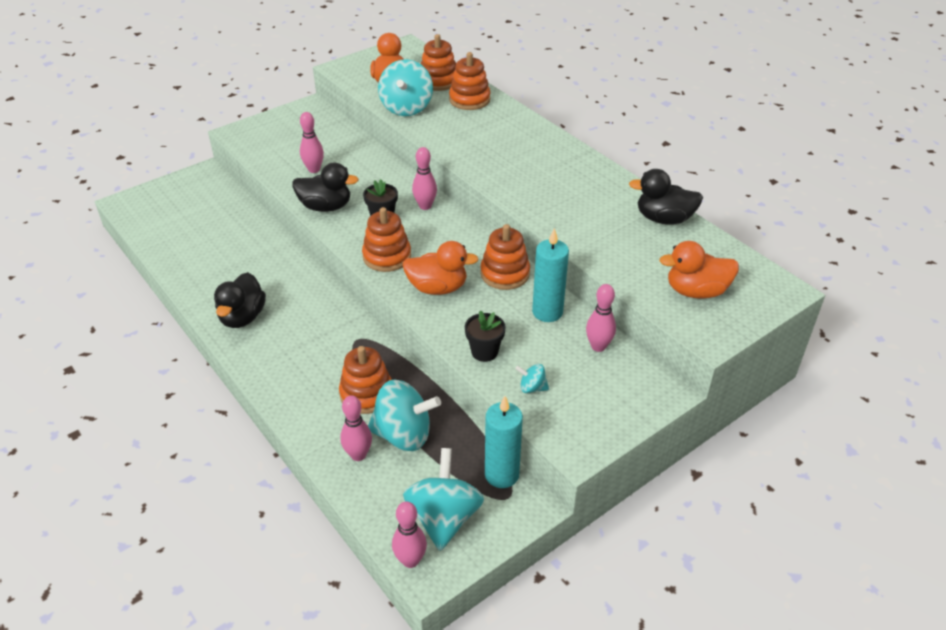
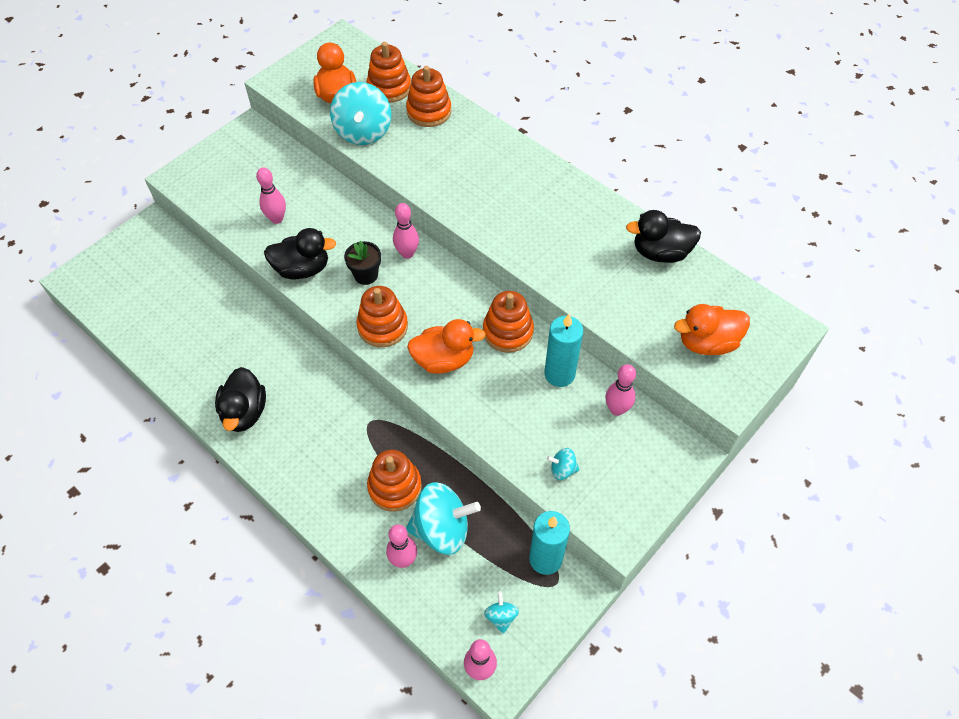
camera: 10 degrees left, 15 degrees up
(444, 518) = (501, 616): turquoise spinning top -> turquoise spinning top, size x0.45
(484, 352) = (507, 433): black flower pot -> none

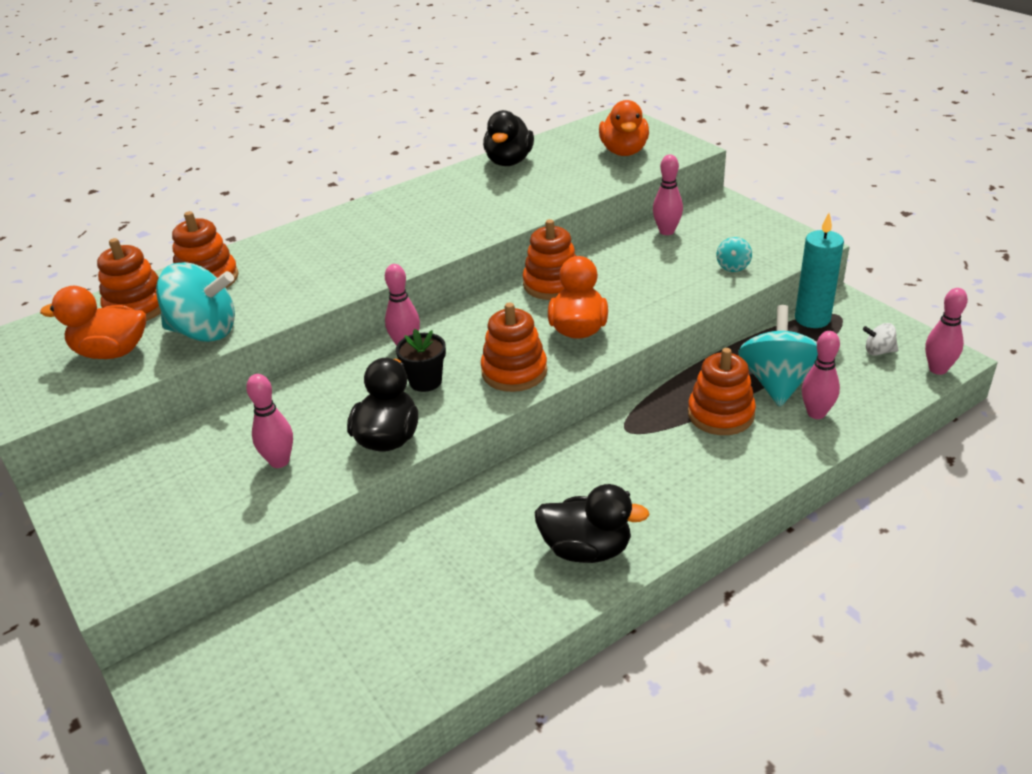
camera: 75 degrees left, 20 degrees down
(501, 616) = (878, 351): turquoise spinning top -> white spinning top
(559, 374) = (617, 258): turquoise candle -> none

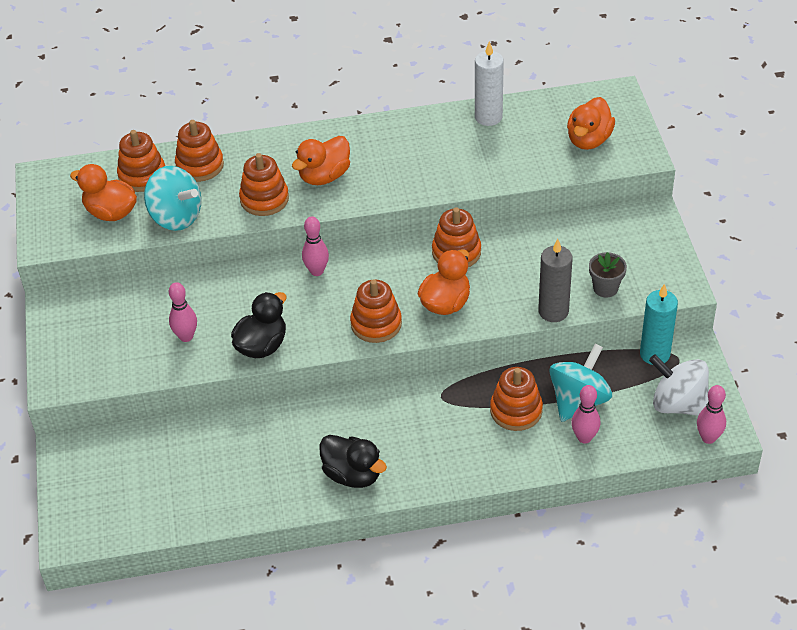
camera: 25 degrees right, 10 degrees up
(309, 285) = (264, 199): none -> orange stacking toy
(367, 248) = (324, 176): none -> orange duck
(425, 381) = (312, 308): black flower pot -> none
(509, 161) = (488, 117): black duck -> white candle
(666, 231) = (583, 231): pink bowling pin -> none
(699, 300) = (553, 311): none -> grey candle
(733, 266) = (605, 288): turquoise spinning top -> grey flower pot
(878, 351) = (678, 404): white spinning top -> white spinning top, size x2.20

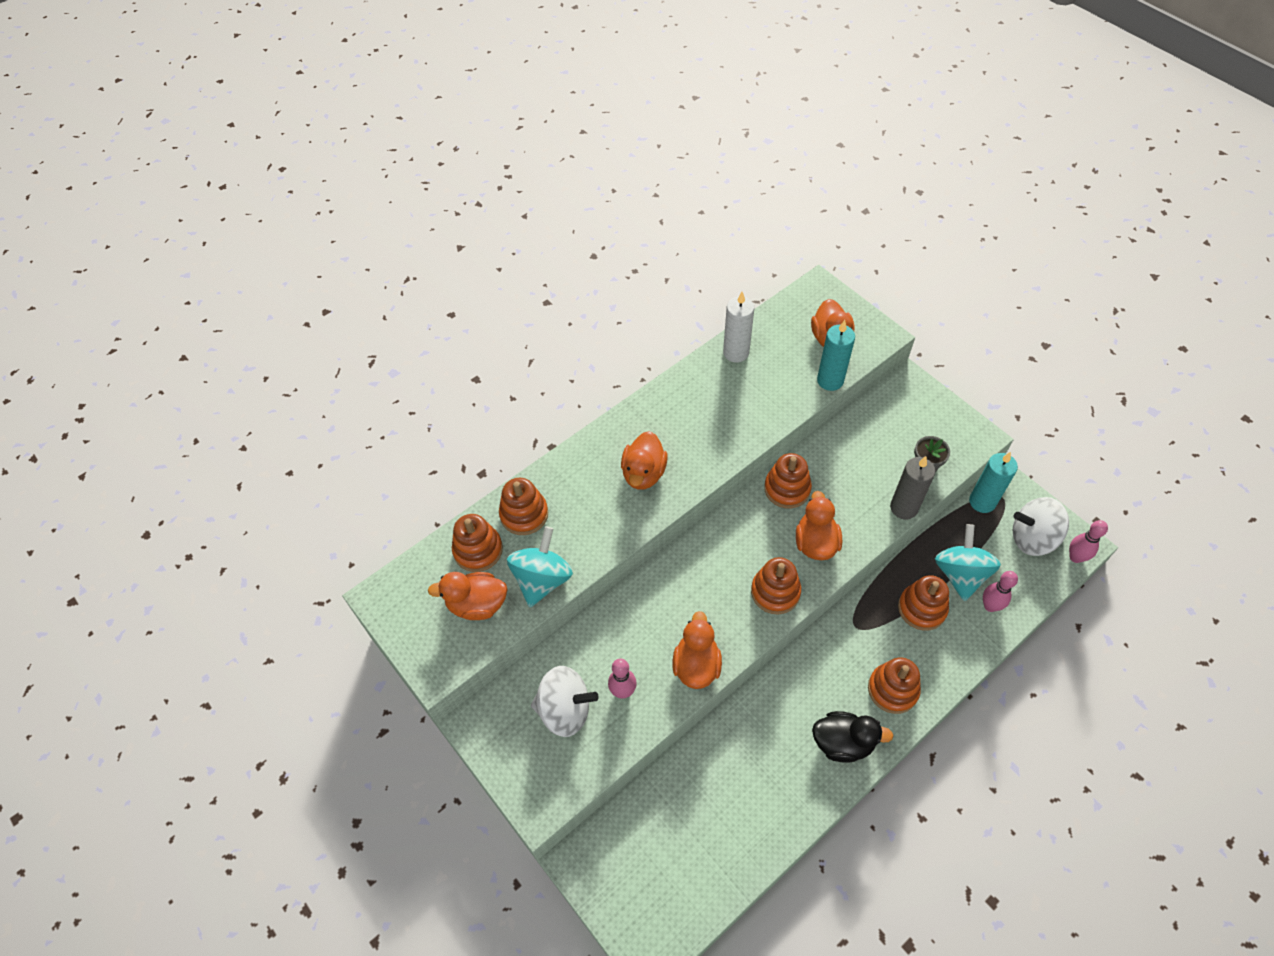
camera: 30 degrees left, 10 degrees up
(129, 328) = (565, 710): none -> white spinning top
(176, 217) = (542, 579): turquoise spinning top -> turquoise spinning top turned 75 degrees counterclockwise
(262, 346) = (696, 665): black duck -> orange duck
(264, 199) = (609, 522): orange stacking toy -> orange stacking toy (892, 689)
(317, 271) = (687, 564): pink bowling pin -> none
(557, 172) = (830, 380): none -> turquoise candle

